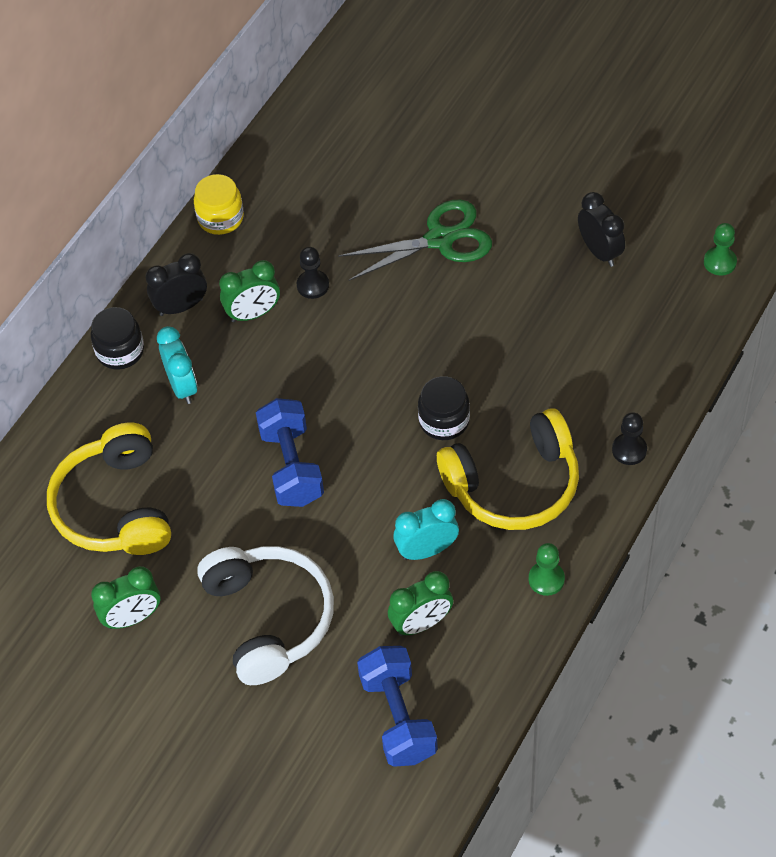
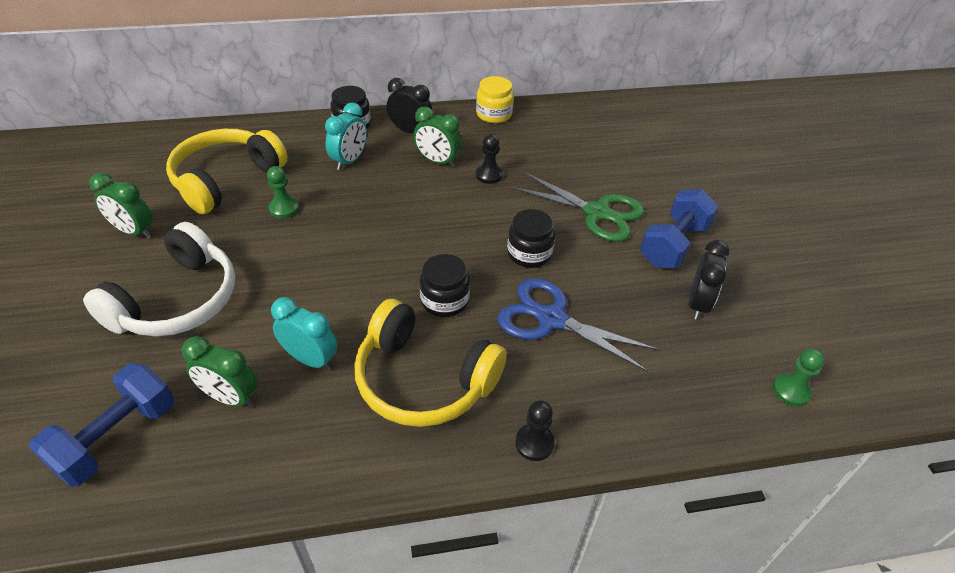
camera: 45 degrees right, 10 degrees down
(291, 466) = (328, 241): blue dumbbell -> blue dumbbell (673, 245)
(444, 325) = (529, 253): none -> black jar
(528, 360) = (551, 319): none -> blue scissors
(546, 579) = (342, 463): green pawn -> green pawn (284, 208)

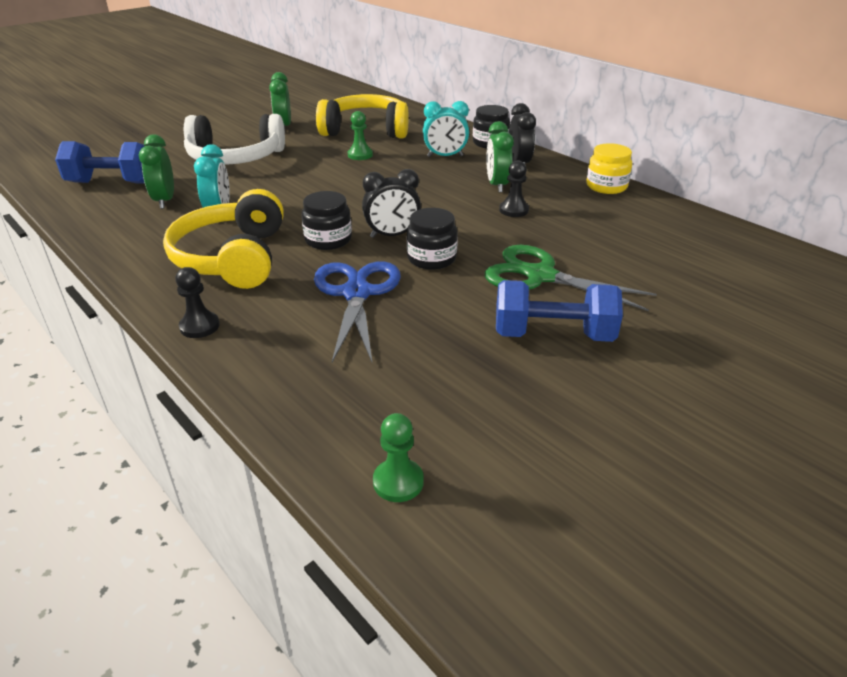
camera: 60 degrees right, 10 degrees down
(597, 212) = (540, 276): green scissors -> green scissors turned 120 degrees clockwise
(698, 304) = (473, 375): black clock -> black clock (392, 235)

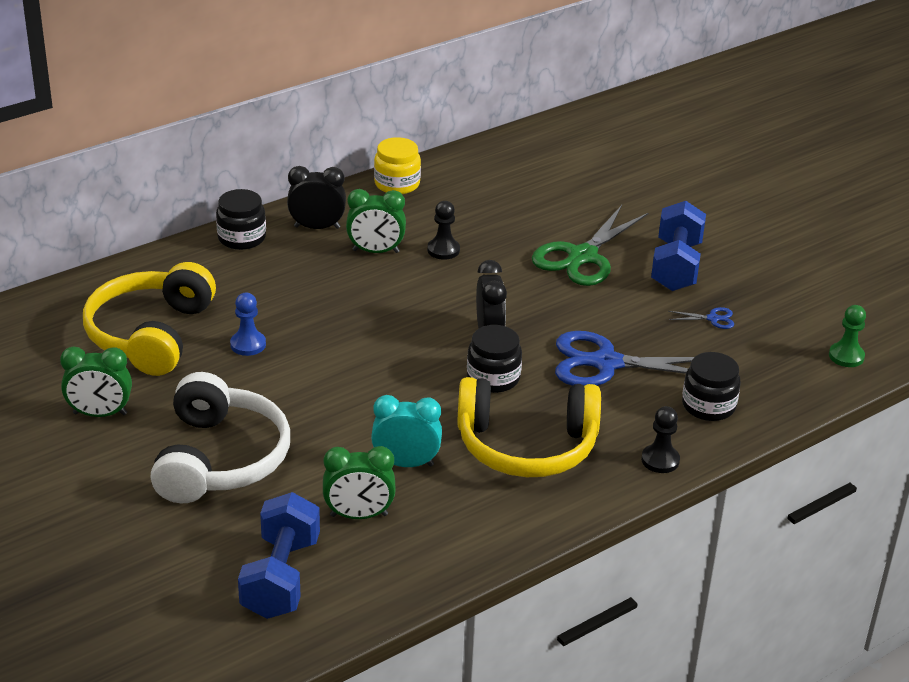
camera: 85 degrees left, 0 degrees up
(360, 155) = (248, 344): green pawn -> blue pawn
(431, 258) = (543, 313): black jar -> black jar (708, 406)
(445, 156) = (275, 277): turquoise clock -> none
(454, 362) = (713, 318): none -> blue scissors

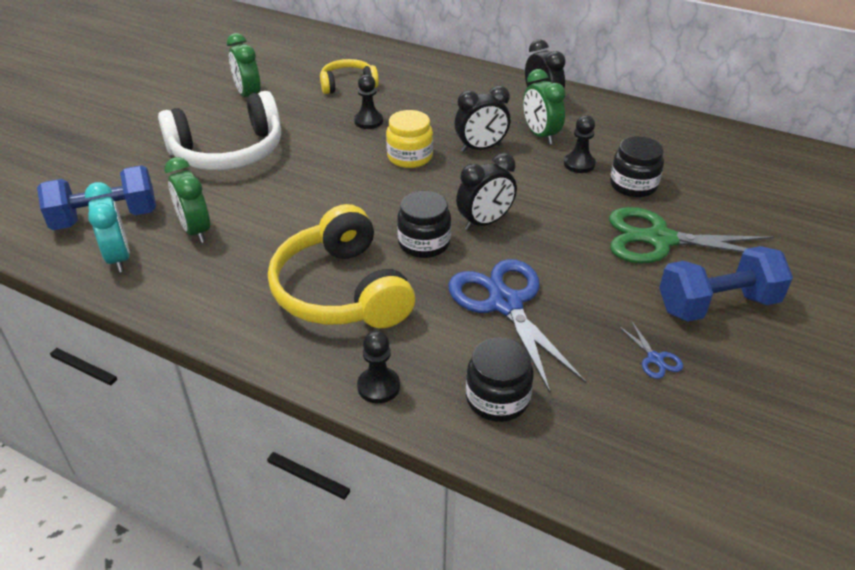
camera: 65 degrees right, 5 degrees up
(150, 334) = (348, 84): yellow headphones -> yellow headphones, size x0.55
(242, 238) = (493, 80): black jar -> black jar (633, 185)
(248, 344) = (368, 121): blue pawn -> black pawn
(367, 293) = (481, 148): none -> black clock
(397, 184) = (643, 116): yellow jar -> yellow jar (409, 157)
(406, 463) = (274, 233): turquoise clock -> turquoise clock (119, 258)
(846, 356) = (702, 501): green pawn -> none

